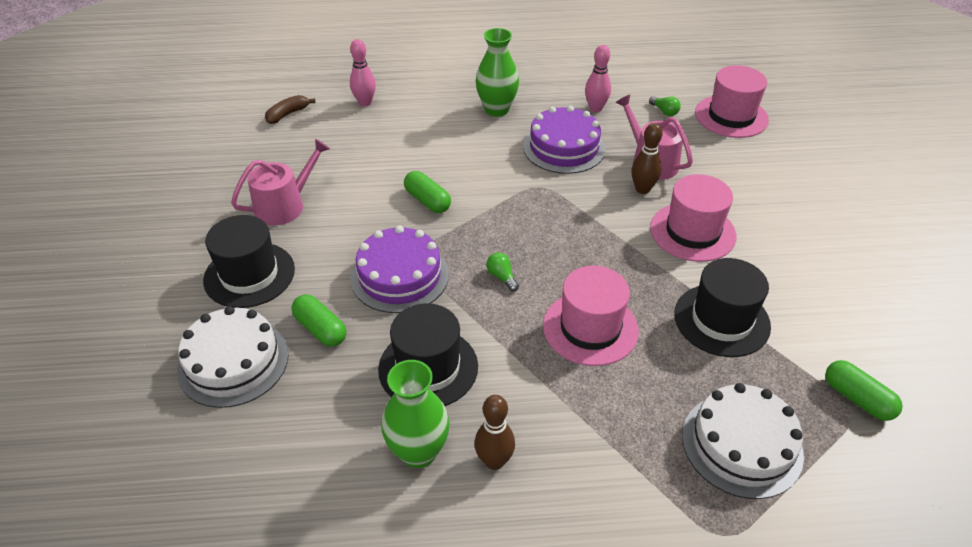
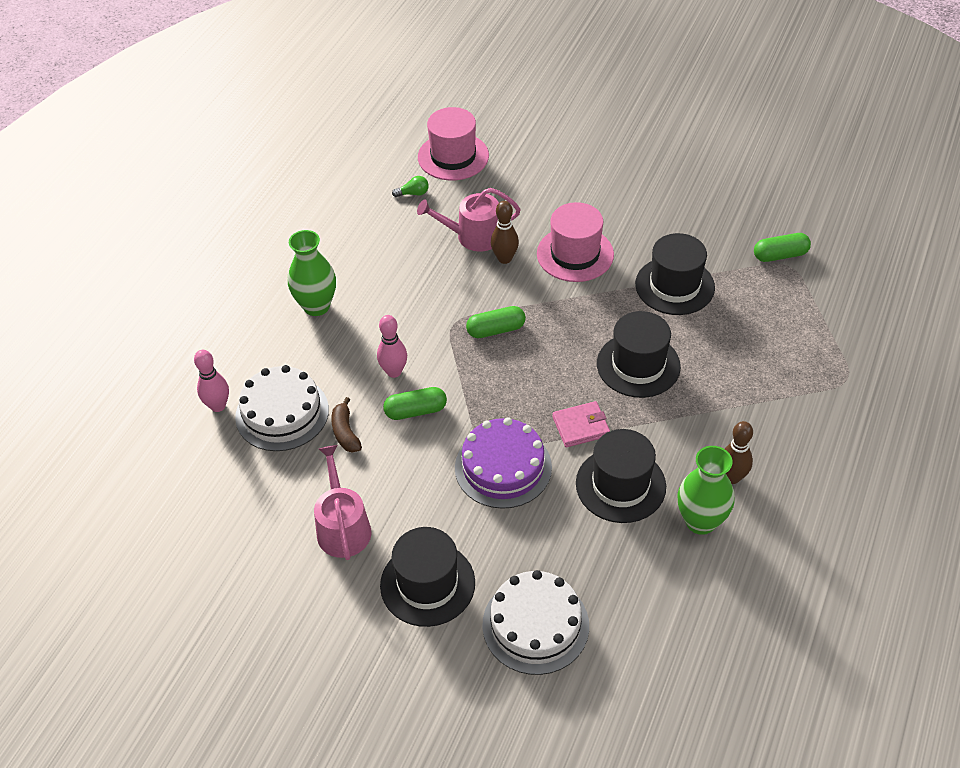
camera: 60 degrees left, 5 degrees up
(287, 114) = (184, 480): brown banana -> brown banana (345, 432)
(320, 329) = (533, 547): green capsule -> green capsule (496, 330)
(481, 312) = (581, 426): none -> pink wallet
(502, 277) = (549, 396): green light bulb -> none
(564, 147) = (411, 283): purple cake -> none
(590, 328) = (638, 365): pink hat -> black hat
(595, 108) = (372, 236): pink bowling pin -> pink bowling pin (394, 372)
(742, 444) = (786, 333): white cake -> white cake (282, 413)

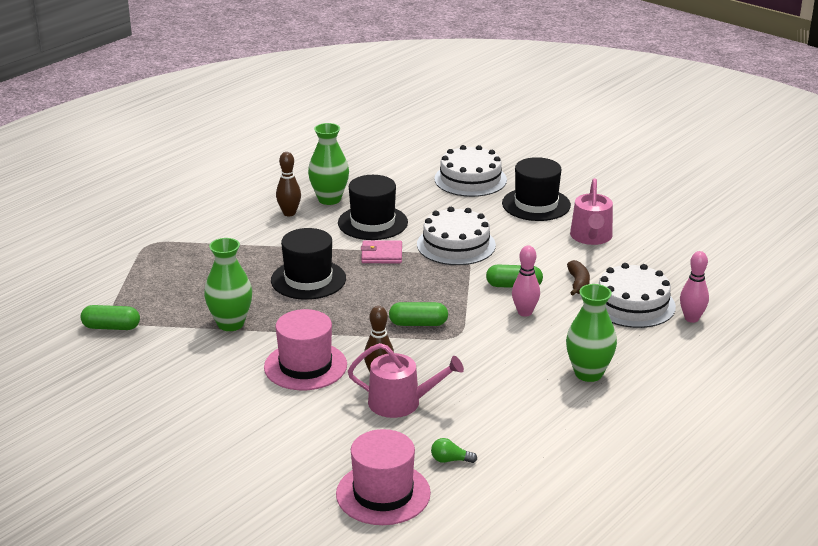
camera: 165 degrees left, 20 degrees down
(503, 467) = (456, 245): purple cake -> white cake
(674, 286) = (230, 324): black hat -> green vase

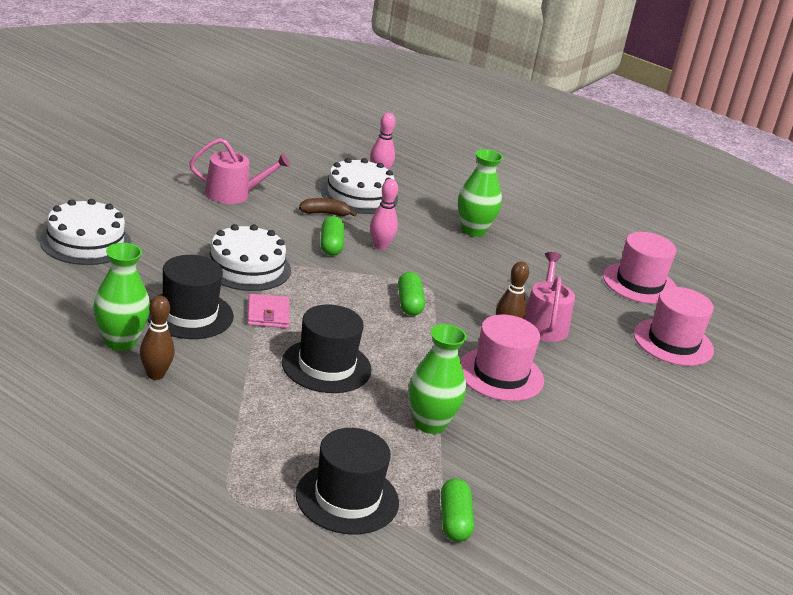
camera: 100 degrees left, 0 degrees up
(450, 460) = (616, 307): green light bulb -> none
(512, 489) = (639, 283): none -> pink hat
(536, 204) = (157, 212): black hat -> black hat (347, 498)

